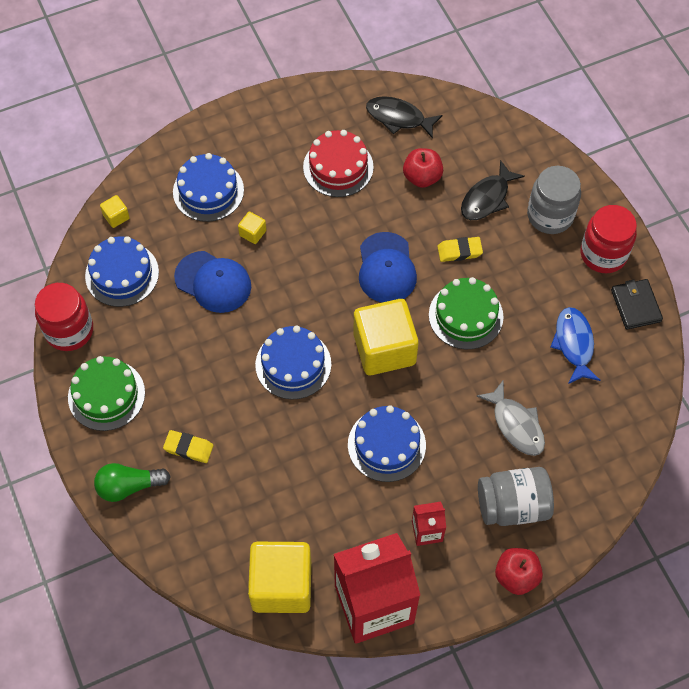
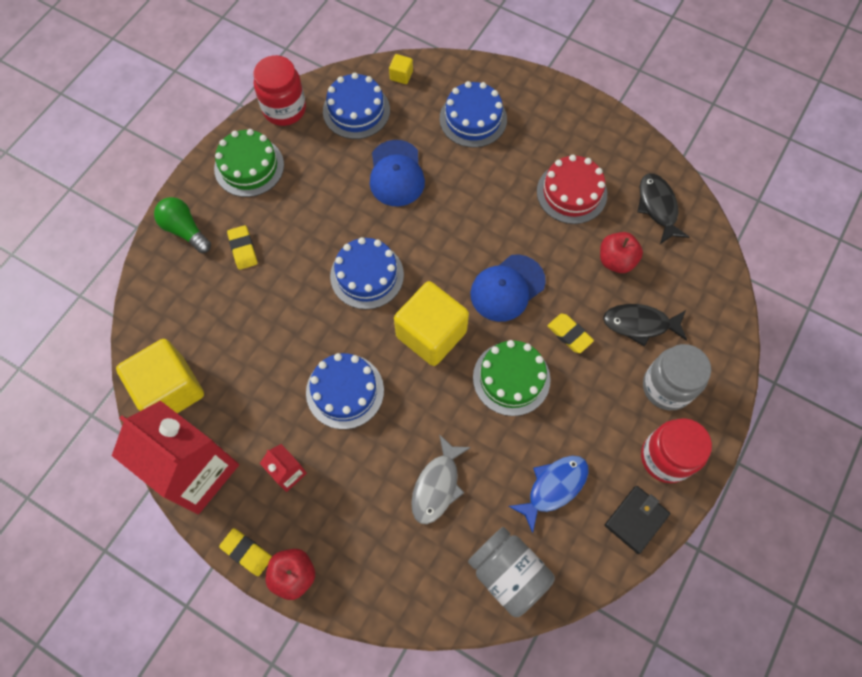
camera: 55 degrees right, 5 degrees up
(252, 233) = (461, 172): yellow cube -> none
(473, 602) = (247, 552): none -> yellow eraser
(512, 505) = (358, 530): grey jar -> grey jar (508, 573)

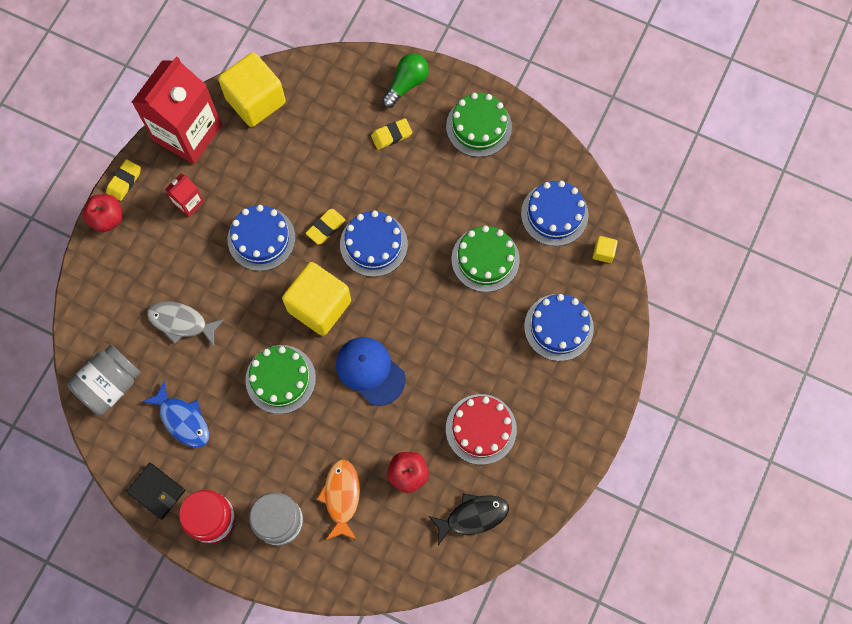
camera: 85 degrees right, 5 degrees up
(284, 109) = (548, 148): red jar -> none
(396, 174) = (485, 259): blue cap -> green cake
(569, 334) = (326, 430): yellow eraser -> yellow eraser (325, 227)
(640, 324) = (341, 497): black fish -> orange fish

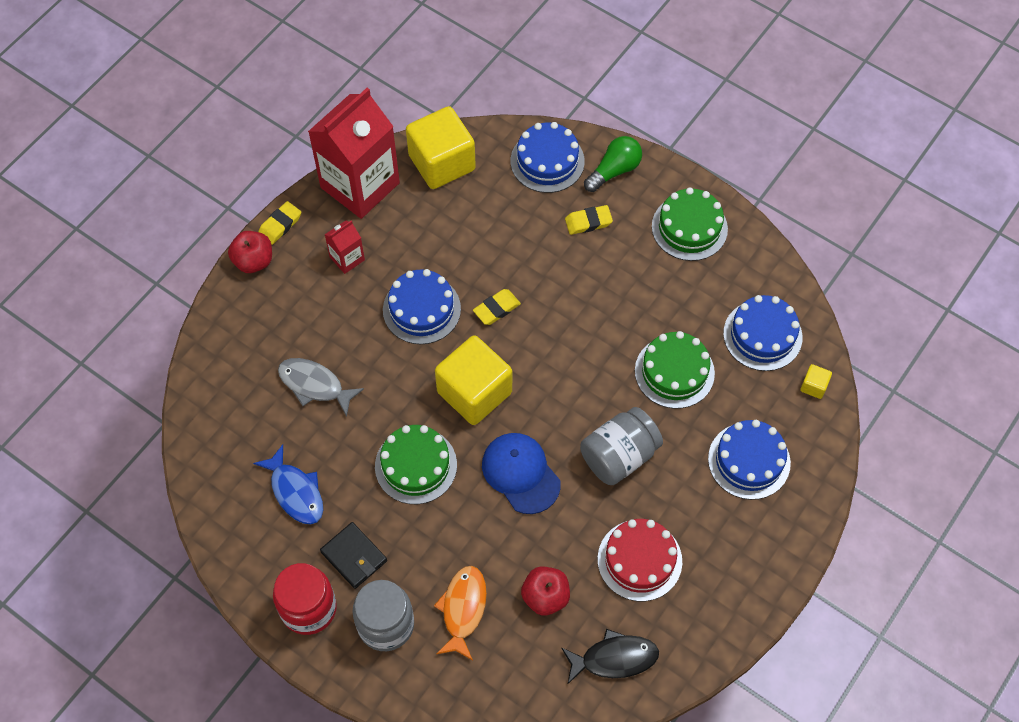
camera: 10 degrees right, 10 degrees down
(110, 385) = (221, 440): grey jar -> grey jar (619, 456)
(156, 491) = (250, 566): black wallet -> black wallet (354, 556)
(373, 244) = (548, 335): blue cake -> blue cake (547, 161)

